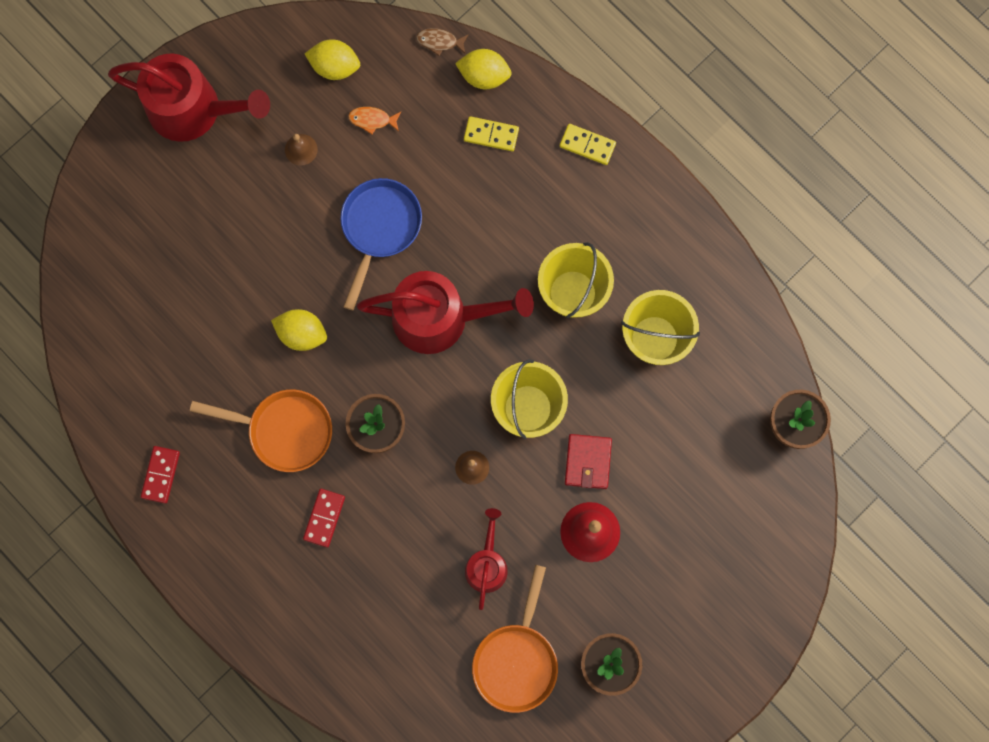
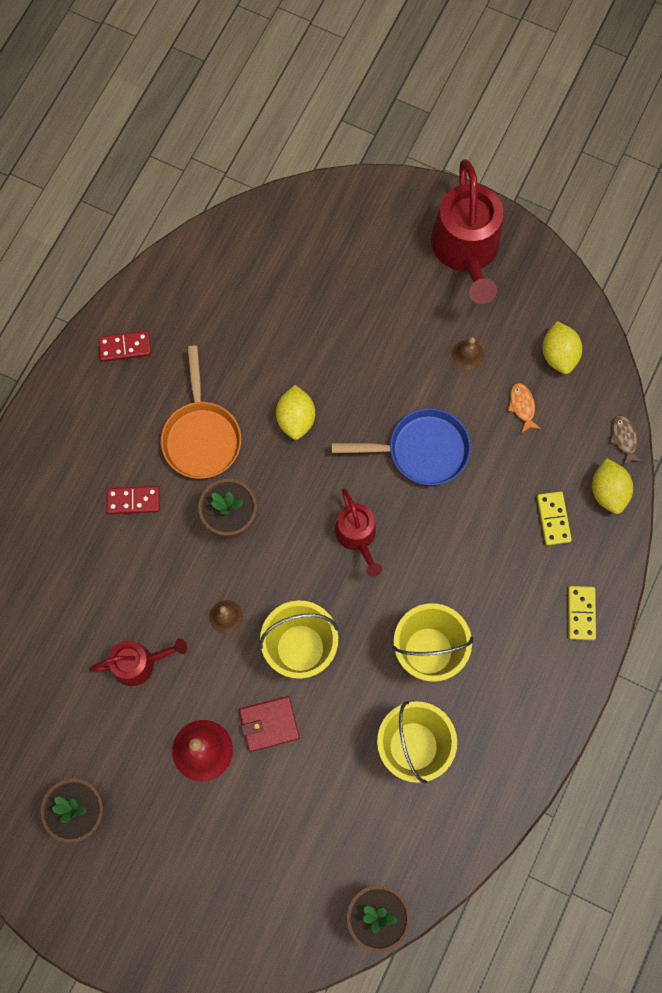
camera: 70 degrees right, 5 degrees down
(440, 318) = (357, 536): red watering can -> red watering can, size x0.56
(516, 660) = (58, 723): orange pan -> none

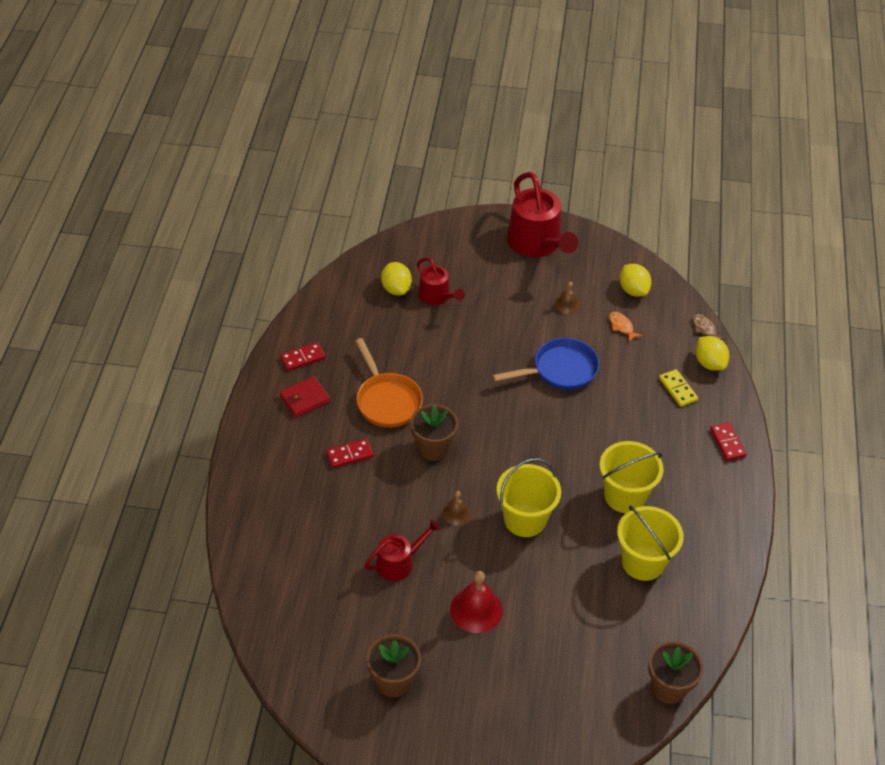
camera: 20 degrees left, 25 degrees down
(269, 724) = (522, 577): red wallet -> red wallet (305, 399)
(296, 419) = (456, 373): yellow lemon -> yellow lemon (396, 289)
(357, 536) = (536, 435): red watering can -> red watering can (436, 296)
(581, 613) = (727, 443): yellow domino -> red domino

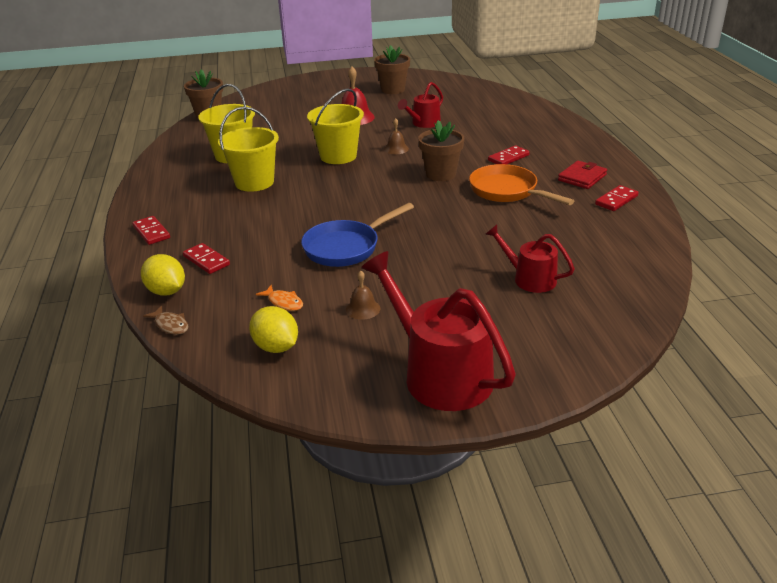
camera: 165 degrees right, 15 degrees down
(396, 289) = (583, 274): yellow lemon -> none
(677, 389) = (206, 260): yellow domino -> red domino

